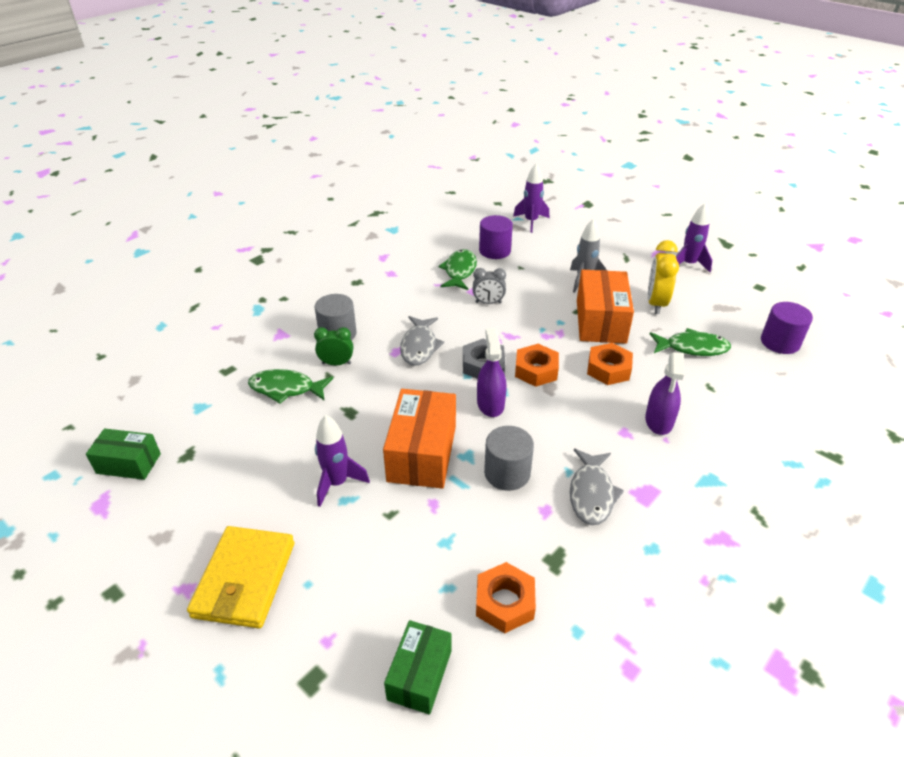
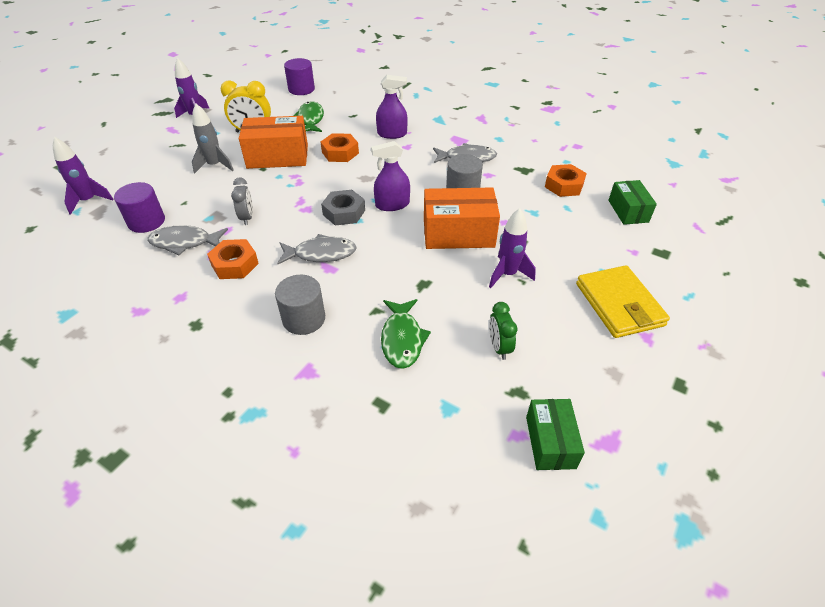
camera: 100 degrees left, 5 degrees up
(244, 579) = (619, 304): yellow wallet -> yellow wallet turned 75 degrees clockwise
(336, 363) = (355, 308): green clock -> green clock (499, 347)
(420, 675) = (628, 211): green box -> green box turned 75 degrees clockwise
(459, 271) = (185, 242): green fish -> grey fish
(536, 370) = (346, 185): orange nut -> orange nut (235, 264)

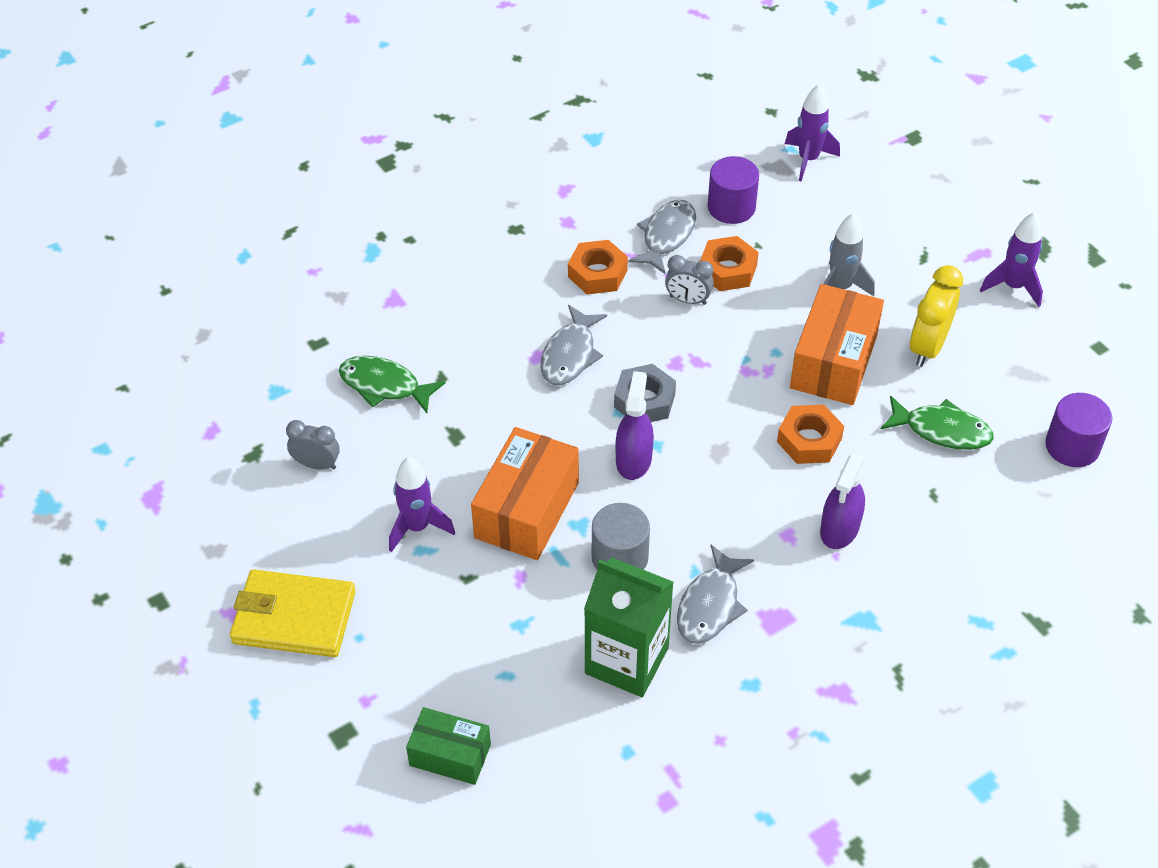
camera: 115 degrees right, 5 degrees up
(304, 319) = (468, 313): grey cylinder -> none
(499, 347) = (317, 464): green clock -> grey clock
(521, 173) = (626, 660): none -> green carton
(550, 442) = (187, 451): green box -> none
(564, 185) = (561, 704): orange nut -> orange nut (727, 270)

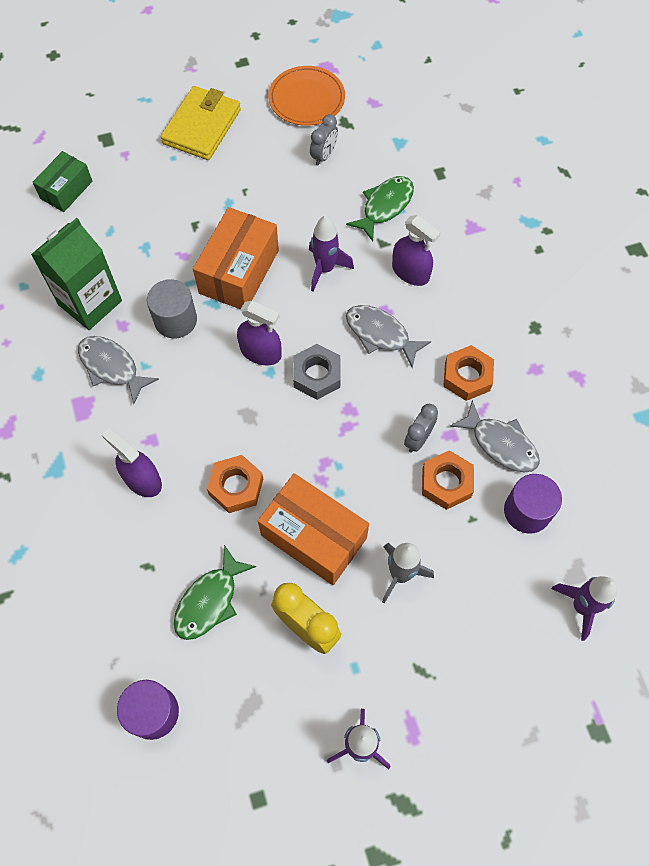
camera: 105 degrees right, 15 degrees up
(218, 506) = (306, 99): none -> orange plate
(417, 527) = (248, 204): purple rocket -> purple rocket (325, 269)
(476, 344) = (410, 272): none -> purple spray bottle
(527, 510) = (239, 272): orange box -> orange box turned 75 degrees clockwise

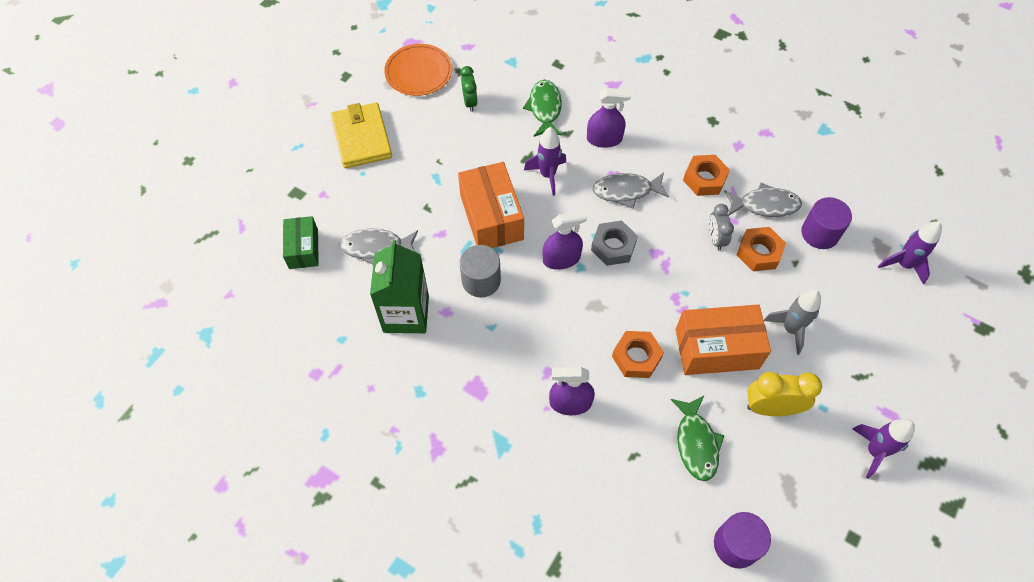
camera: 40 degrees left, 5 degrees down
(112, 367) = (469, 345): grey fish -> grey fish (376, 247)
(324, 156) = (470, 102): grey clock -> green clock

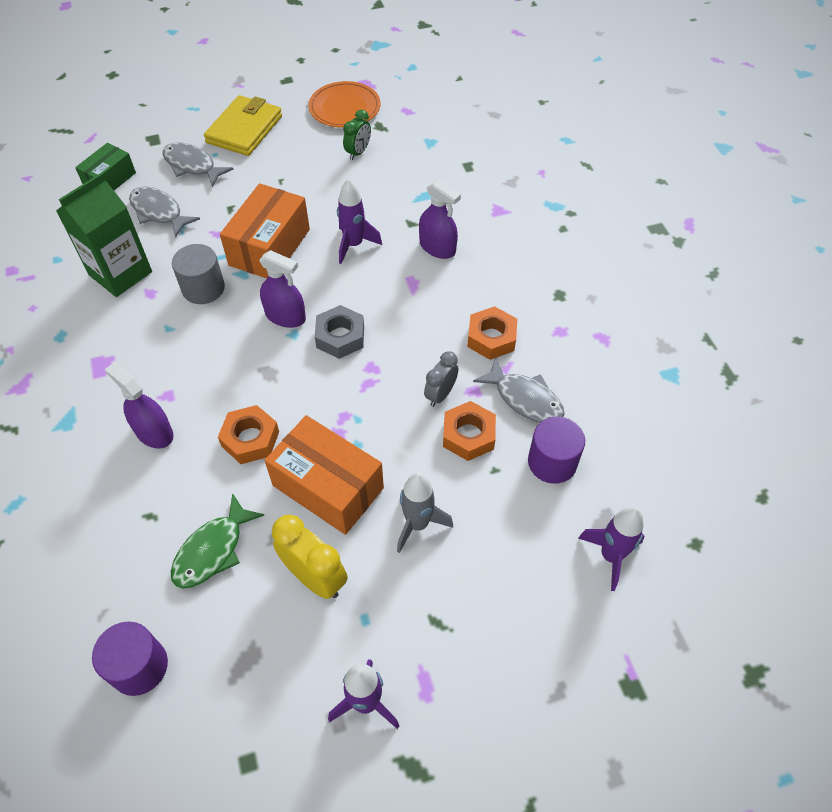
camera: 40 degrees right, 5 degrees down
(544, 108) = (414, 193): green fish -> none
(626, 191) = (406, 301): grey fish -> grey fish (192, 166)

